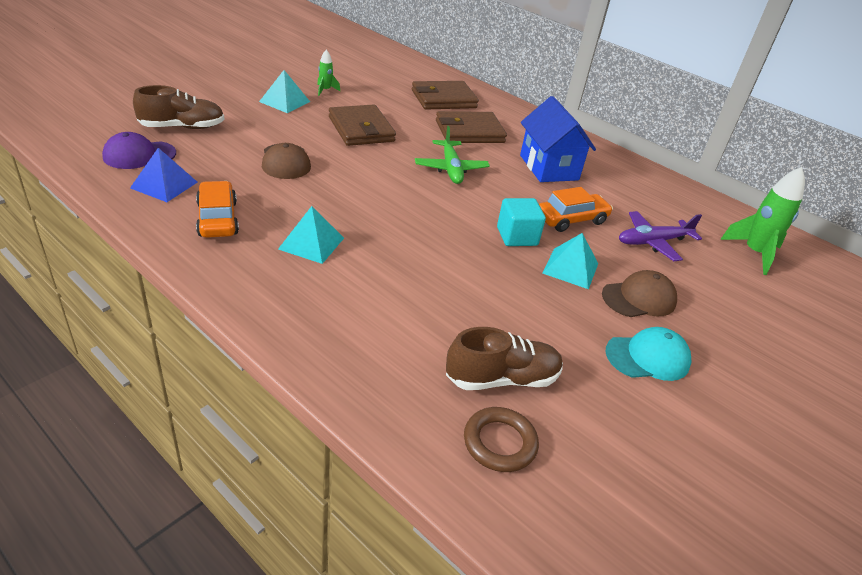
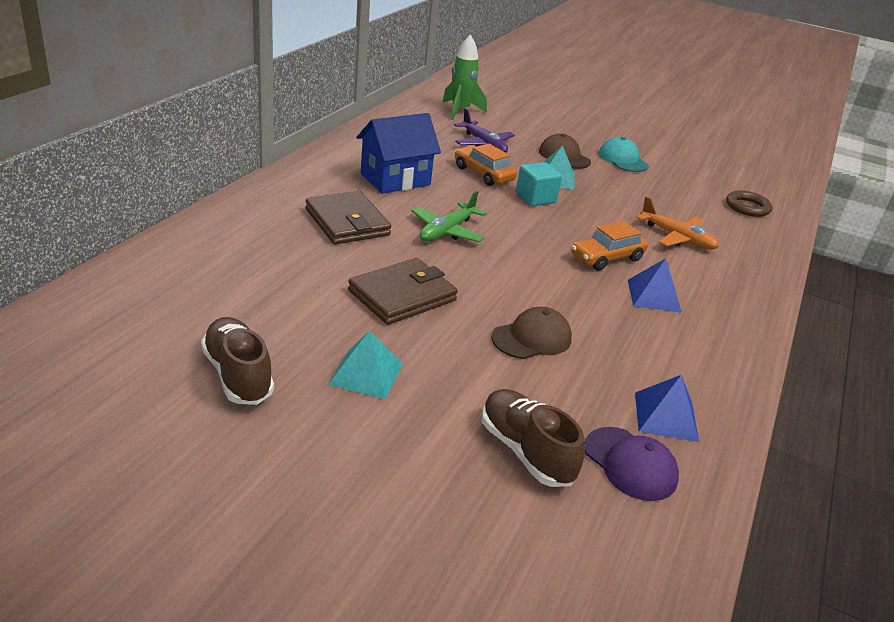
camera: 105 degrees left, 5 degrees down
(217, 219) = (679, 358): orange car -> orange car (606, 258)
(311, 243) = (654, 295): turquoise pyramid -> blue pyramid
(325, 90) = (297, 343): green rocket -> none
(418, 312) = (677, 237): none -> orange plane
(443, 99) = (260, 242): brown wallet -> none
(451, 169) = (447, 231): green plane -> green plane turned 150 degrees clockwise
(501, 379) = (700, 206): brown shoe -> brown shoe (238, 375)

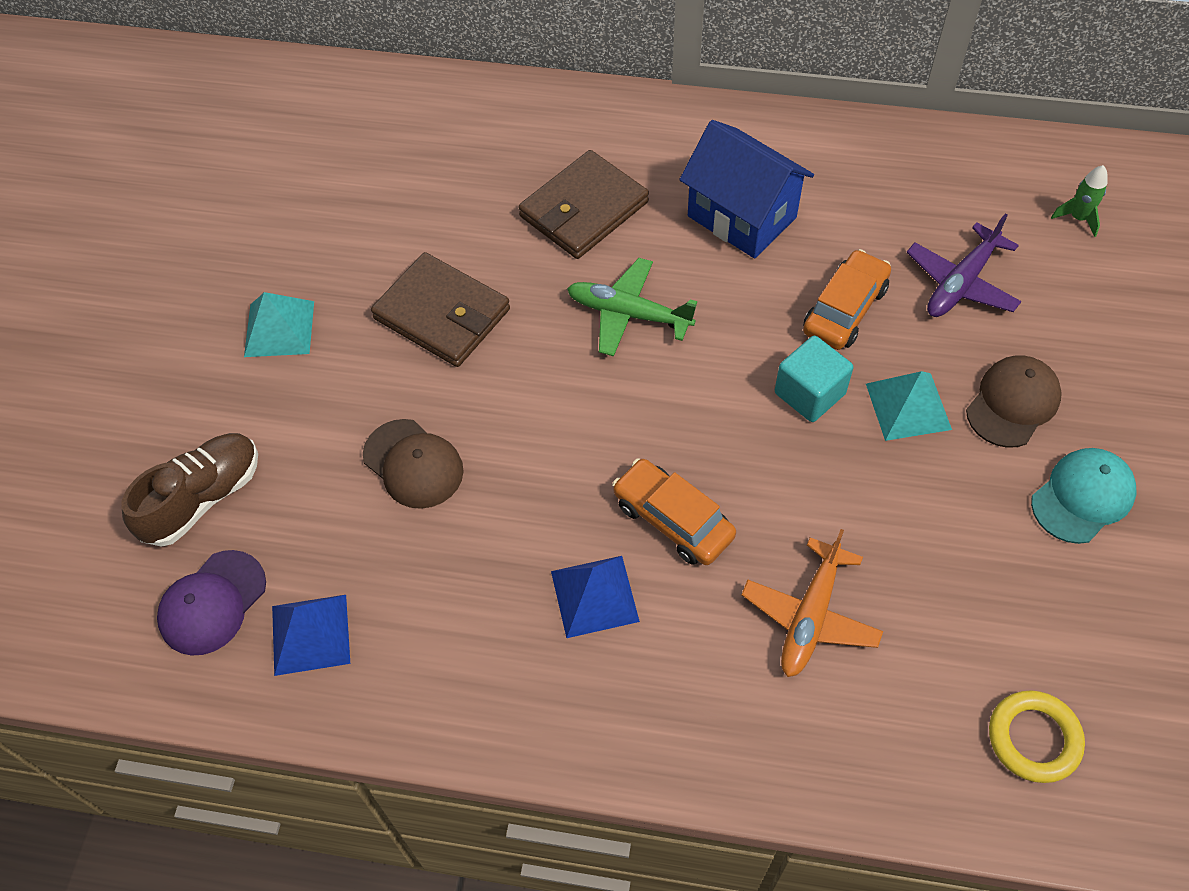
camera: 80 degrees right, 25 degrees up
(238, 375) = (239, 234): brown shoe -> none
(460, 111) = (1078, 218): green rocket -> green rocket, size x0.53
(747, 207) = (1033, 738): brown ring -> yellow ring

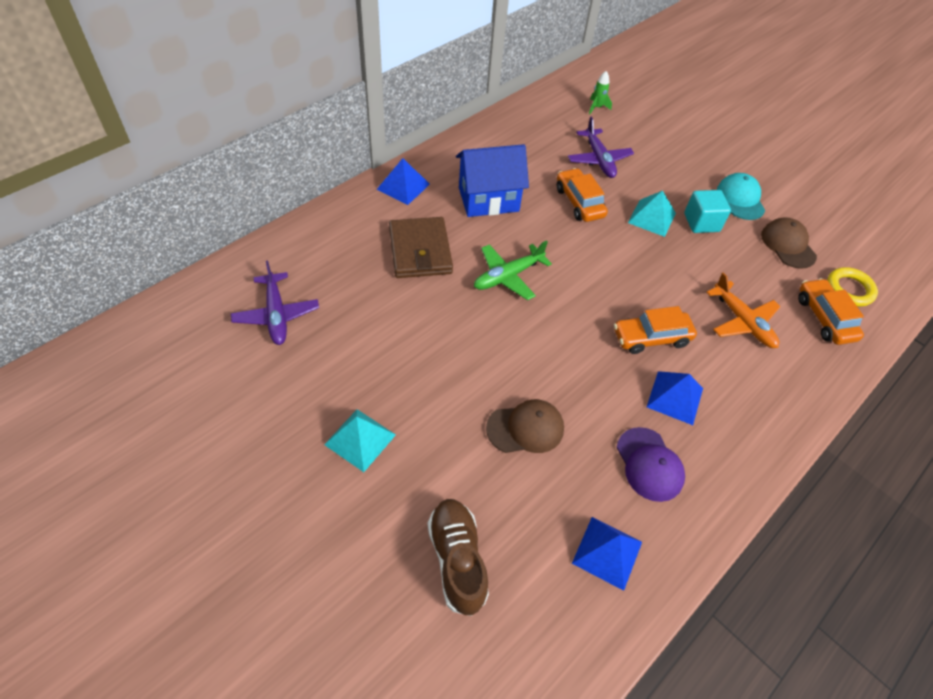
camera: 60 degrees left, 5 degrees down
(212, 603) = (544, 599): purple cap -> purple cap (649, 464)
(374, 158) = (276, 315): none -> purple plane
(442, 314) = (430, 352): brown wallet -> none
(672, 127) = (403, 186): none -> blue pyramid
(809, 393) = (617, 243): turquoise cube -> turquoise cube (701, 222)
(929, 725) = (824, 318): none -> orange car
(1013, 403) = (677, 187): brown cap -> brown cap (788, 245)

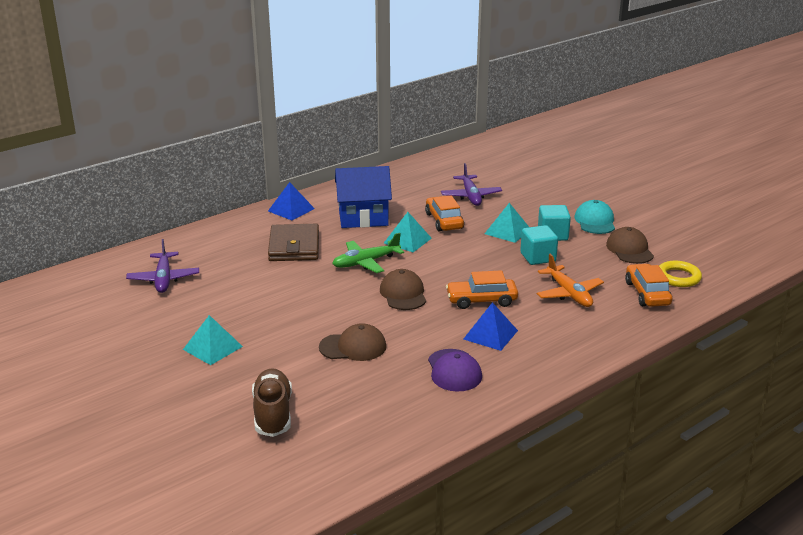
camera: 10 degrees right, 25 degrees down
(546, 236) = (407, 240): none -> turquoise pyramid
(562, 330) = (403, 294): none -> brown cap
(597, 107) = (480, 165): green rocket -> none
(607, 552) = (400, 416): blue pyramid -> none
(695, 261) = (538, 257): none -> turquoise cube

